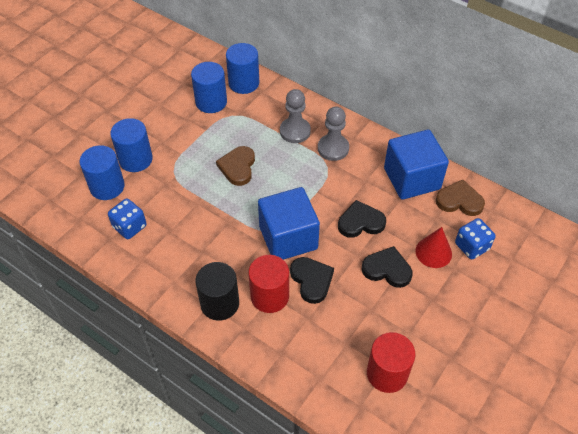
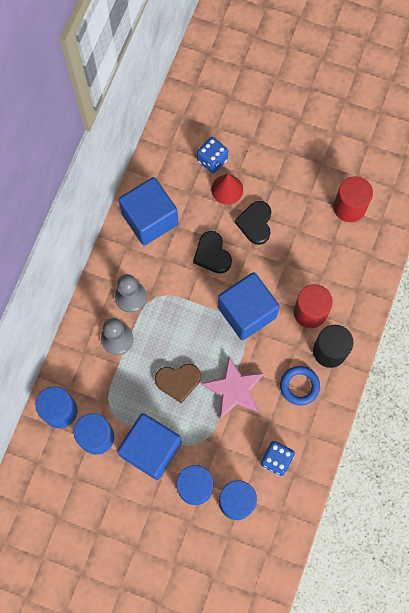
camera: 105 degrees left, 20 degrees up
(183, 136) = (151, 449): none -> blue cube
(193, 265) = (299, 386): none -> blue ring
(212, 209) = (234, 389): none -> pink star
(311, 280) = (284, 282): black heart -> none
(459, 201) = (165, 175): brown heart -> none

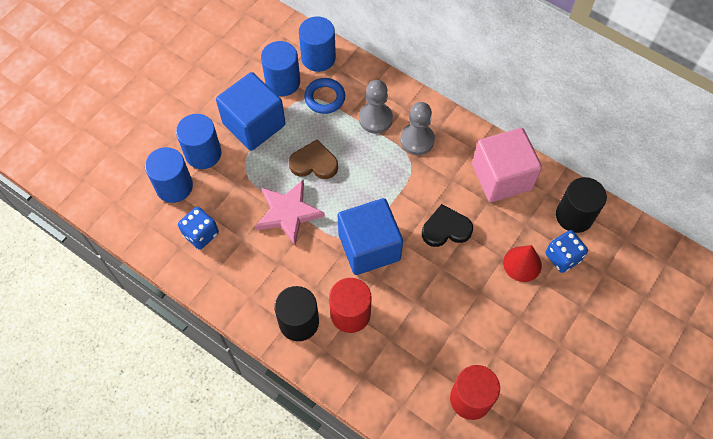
camera: 105 degrees right, 10 degrees down
(150, 219) = (501, 177): blue cube -> pink cube
(172, 156) = (574, 216): none -> black cylinder
(178, 381) = (314, 163): brown heart -> brown heart turned 90 degrees clockwise
(255, 223) = (473, 283): black heart -> none
(299, 386) = (270, 278): blue ring -> blue ring (325, 98)

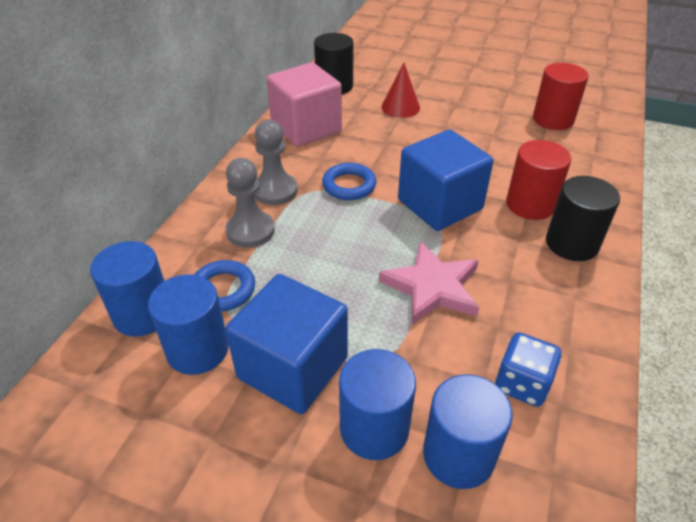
camera: 105 degrees left, 20 degrees down
(314, 163) = (341, 277): brown heart -> none
(410, 190) = (349, 185): none -> blue ring
(446, 229) = (386, 154): black heart -> none
(562, 257) = (381, 88): blue dice -> none

